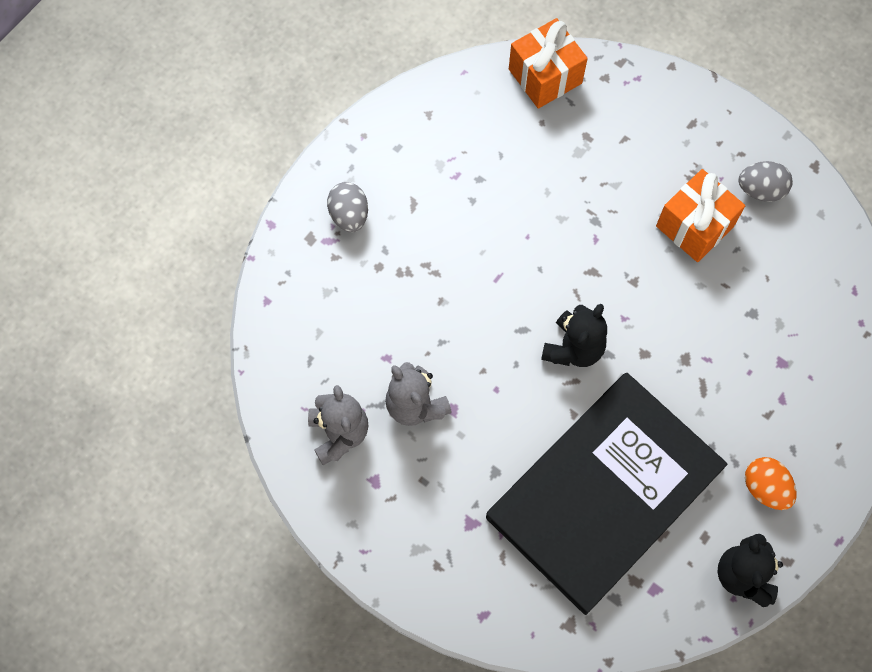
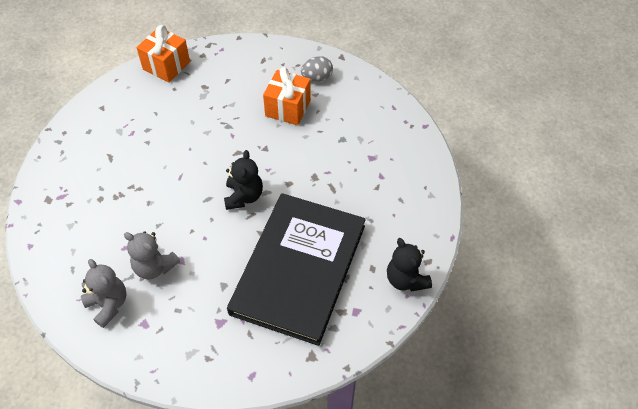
camera: 25 degrees left, 15 degrees down
(349, 215) = (70, 177): grey egg -> none
(765, 488) = (395, 226): orange egg -> none

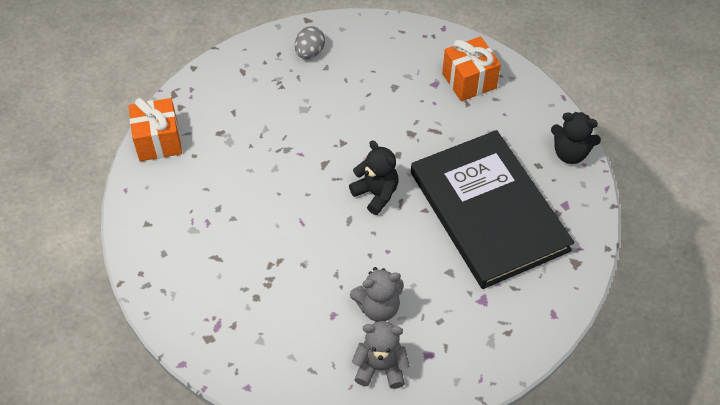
camera: 45 degrees left, 0 degrees up
(288, 108) = (318, 95): orange gift -> orange gift (469, 81)

